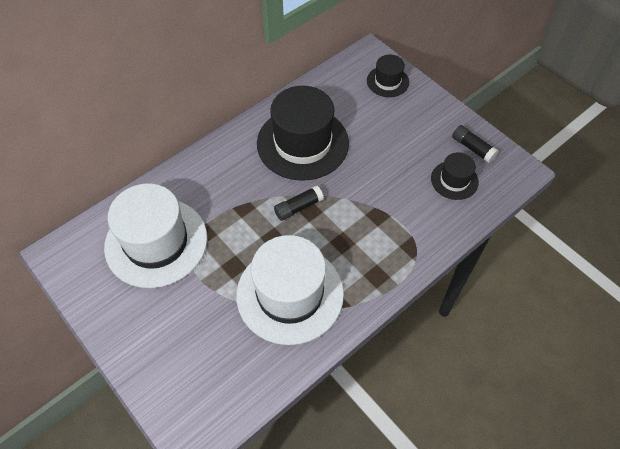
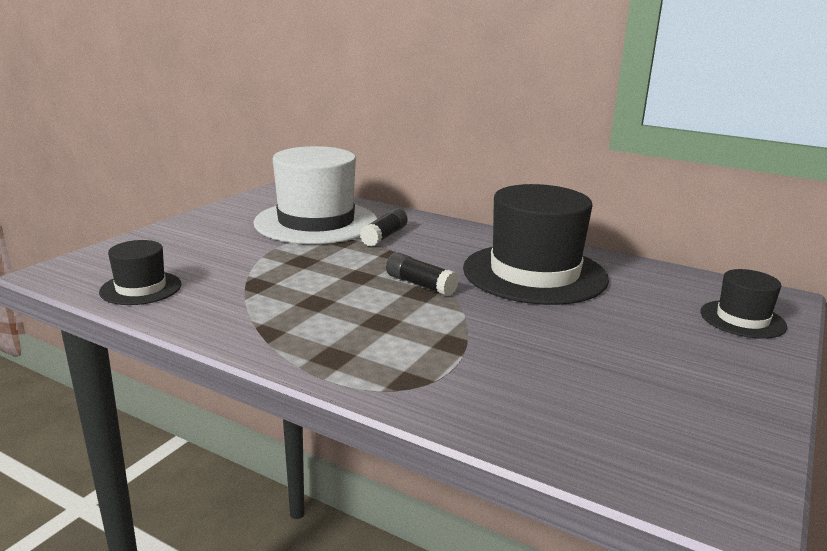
camera: 70 degrees right, 35 degrees down
(290, 294) = (273, 297): white hat -> none
(454, 180) = (601, 412): black hat -> black hat (141, 288)
(472, 148) = (709, 426): black glue stick -> black glue stick (384, 236)

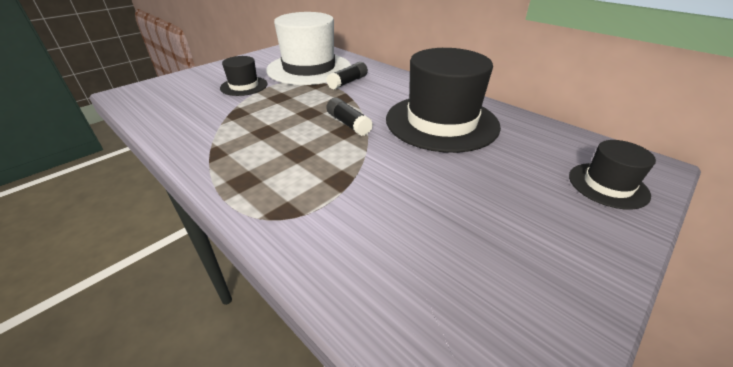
camera: 15 degrees right, 15 degrees up
(141, 288) = (163, 109): black hat -> black hat (244, 86)

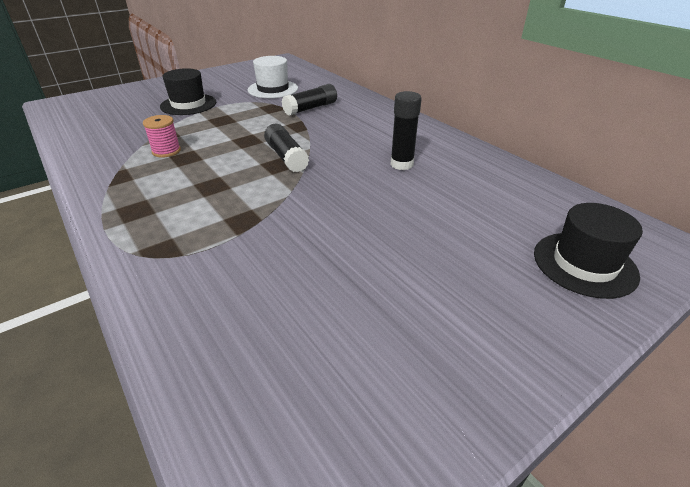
camera: 10 degrees right, 0 degrees up
(245, 127) = (166, 151): none -> pink spool
(309, 68) = (273, 89): white hat -> white hat, size x0.49
(441, 122) = (401, 164): black hat -> black glue stick

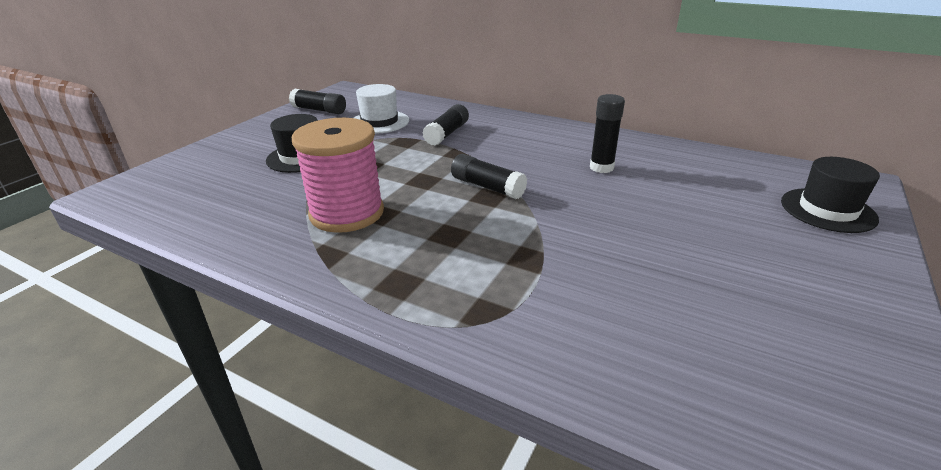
camera: 25 degrees left, 5 degrees down
(166, 151) = (347, 213): pink spool -> pink spool, size x2.16
(243, 72) = (319, 110): none -> black glue stick

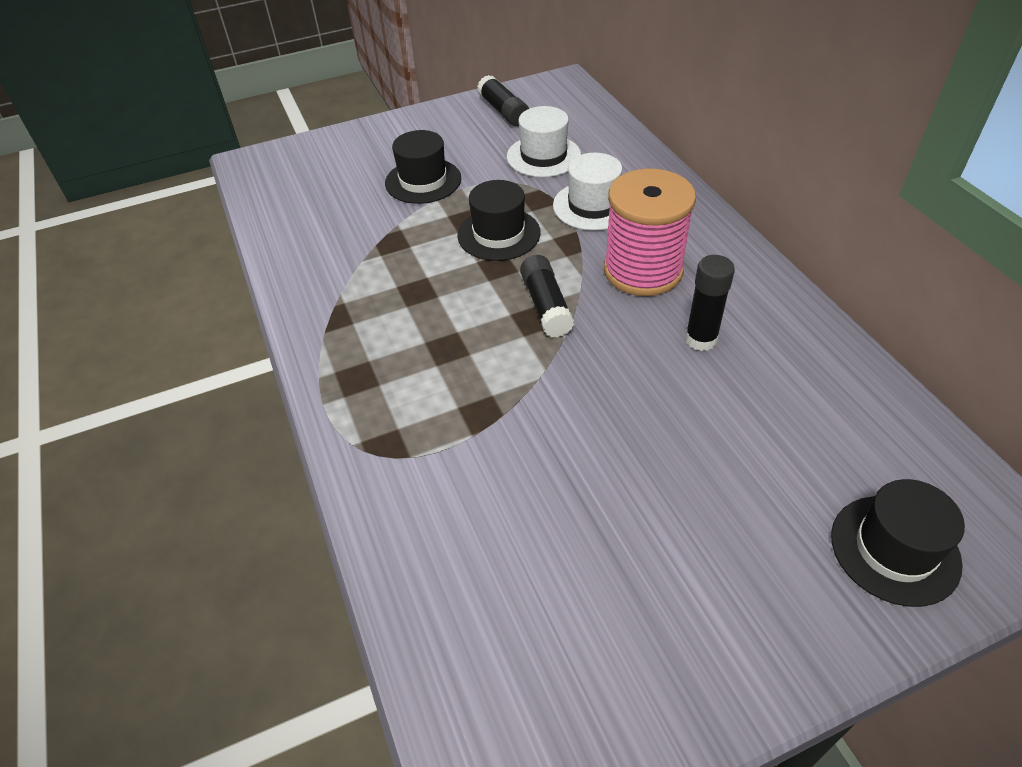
camera: 40 degrees right, 15 degrees up
(347, 213) = (393, 276): pink spool -> pink spool (643, 270)
(401, 165) = (499, 234): none -> black hat
(447, 134) = (593, 206): black glue stick -> white hat

